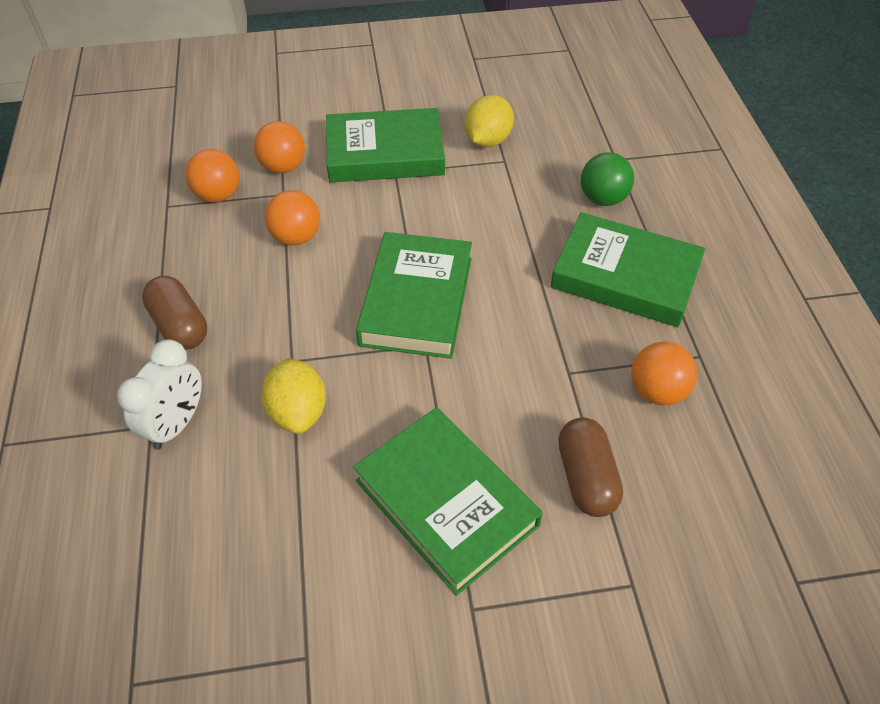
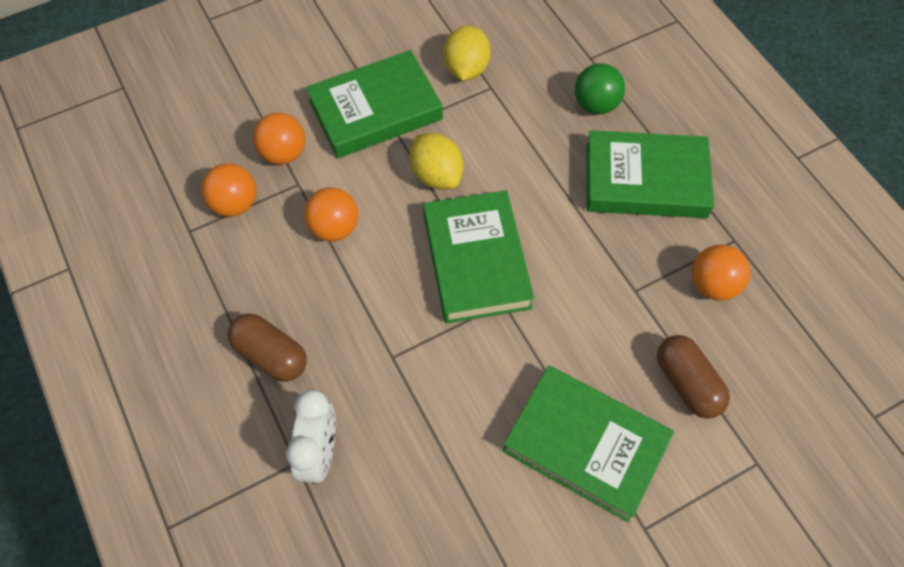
camera: 20 degrees left, 10 degrees up
(298, 412) = (422, 404): yellow lemon -> yellow lemon (436, 175)

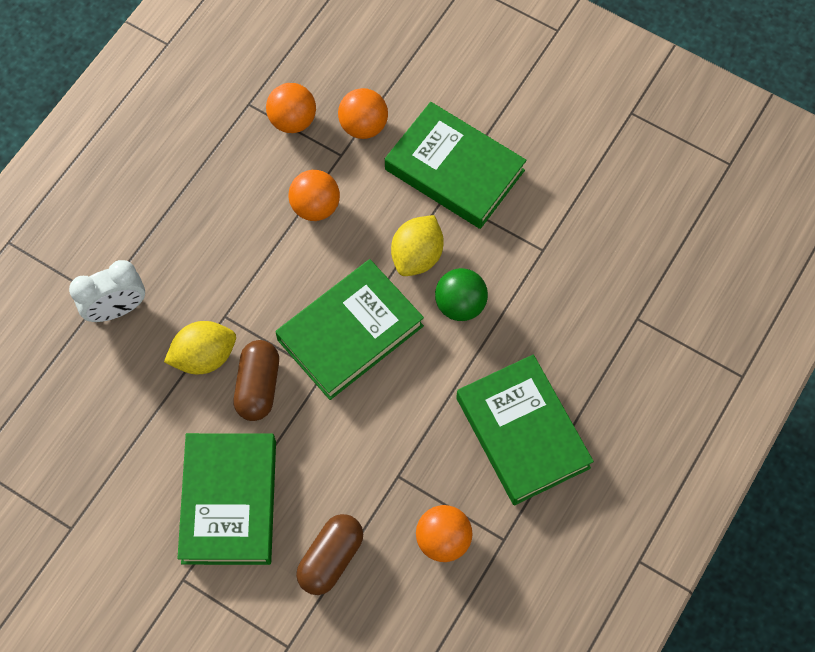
camera: 60 degrees right, 5 degrees up
(271, 355) = (176, 228): brown capsule -> brown capsule (258, 386)
(466, 69) = (550, 218): yellow lemon -> yellow lemon (204, 357)
(595, 104) = (582, 349): green ball -> green ball (460, 305)

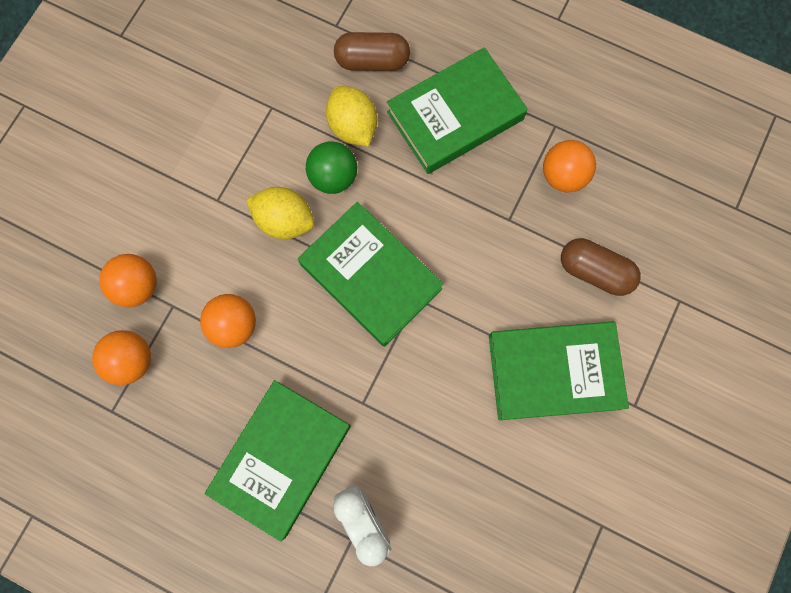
camera: 95 degrees left, 10 degrees up
(204, 357) = (408, 417): yellow lemon -> yellow lemon (353, 127)
(258, 386) = (435, 359): brown capsule -> brown capsule (372, 61)
(454, 170) = (187, 193): green book -> green book (281, 458)

